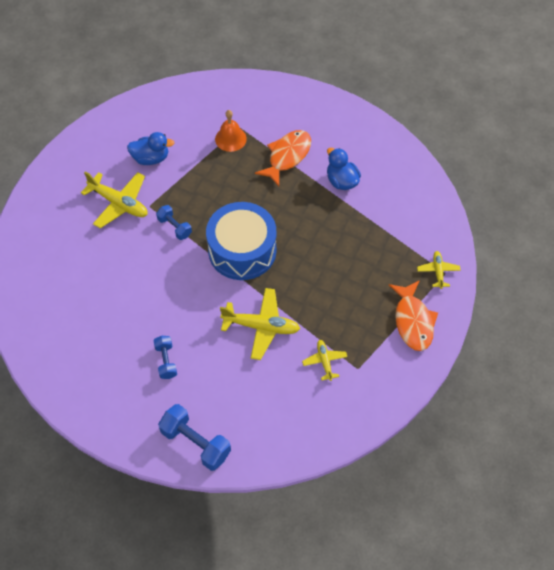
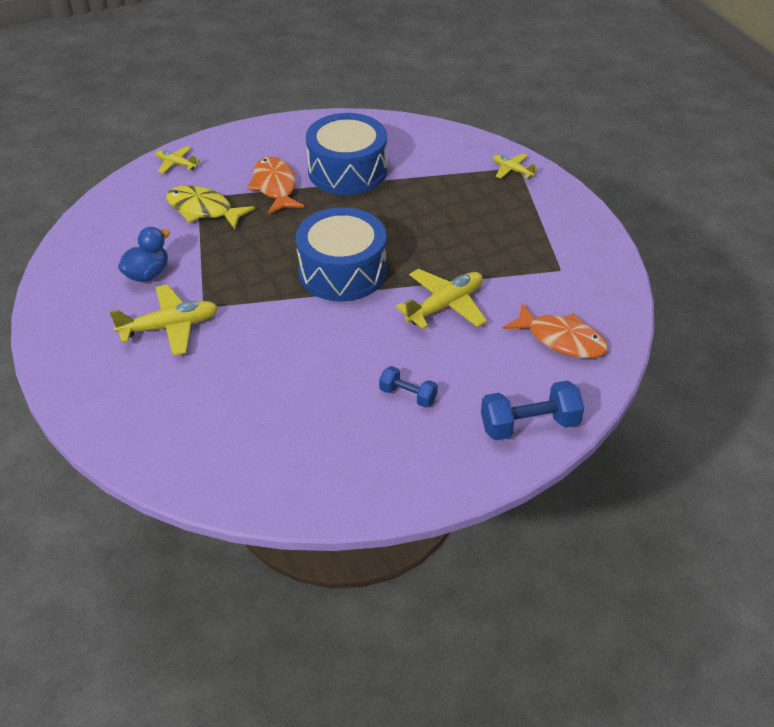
camera: 50 degrees left, 15 degrees down
(174, 227) = (254, 302): blue dumbbell -> none
(230, 139) = (203, 210): orange bell -> yellow fish
(324, 361) = (530, 286): yellow plane -> yellow plane (176, 164)
(341, 181) = (347, 171): blue duck -> blue drum
(413, 321) = (547, 211): orange fish -> orange fish (561, 339)

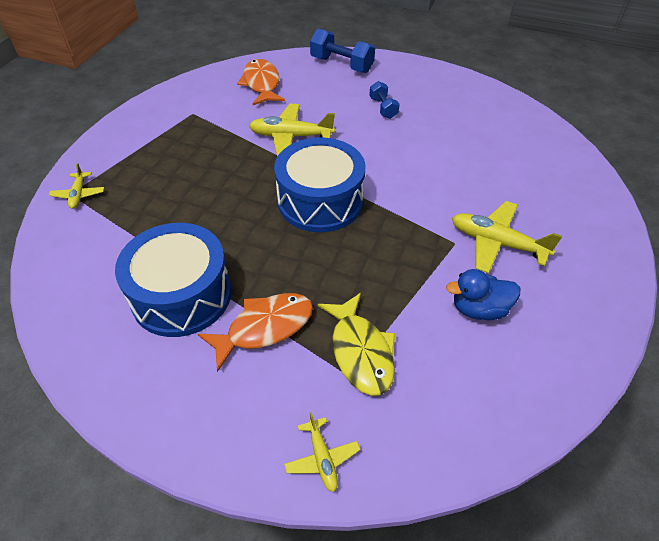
camera: 135 degrees left, 5 degrees up
(275, 187) = (264, 328): orange fish -> orange fish turned 150 degrees counterclockwise

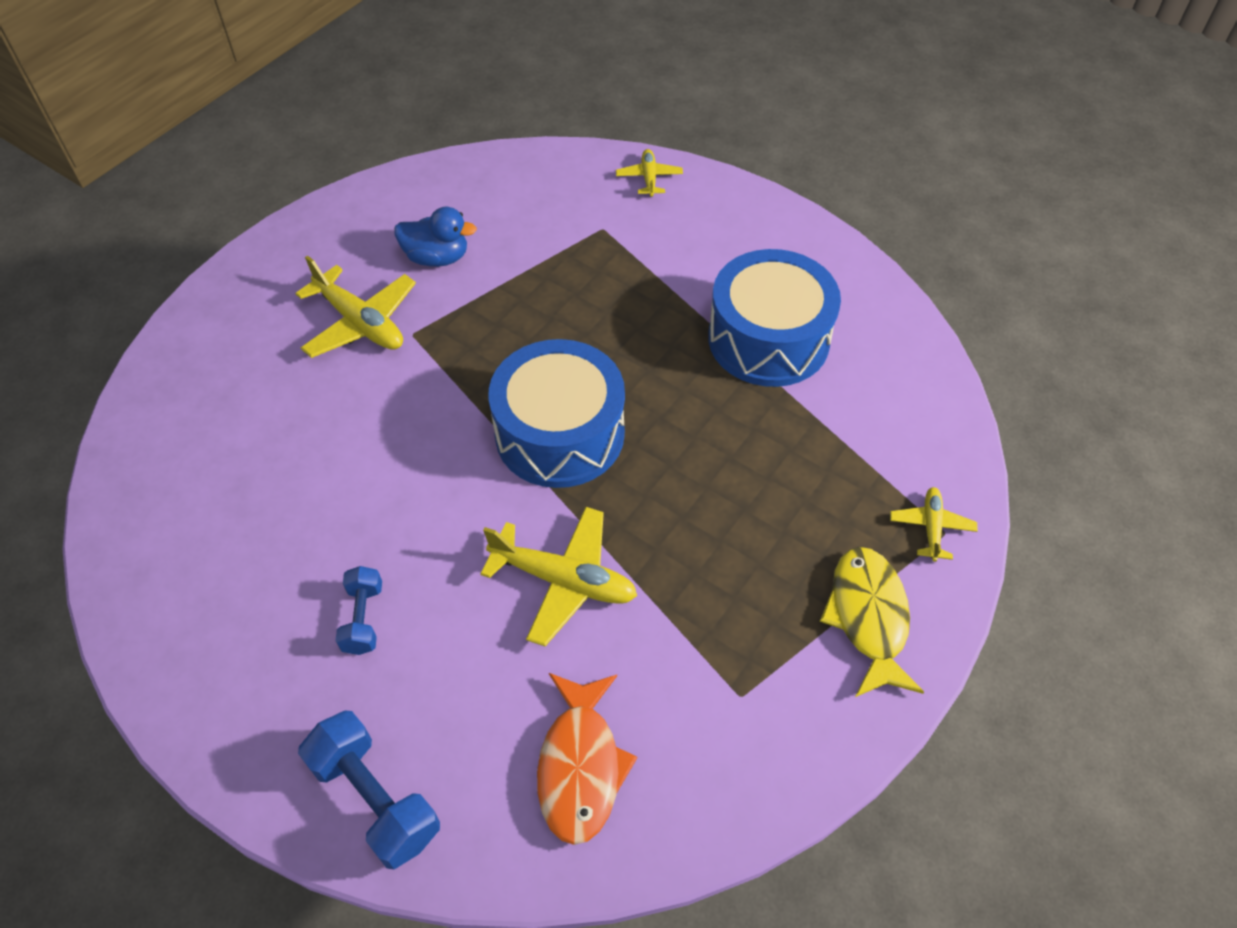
camera: 165 degrees left, 5 degrees up
(264, 328) = (677, 285): orange fish -> none
(360, 351) = (583, 244): yellow fish -> yellow fish (868, 617)

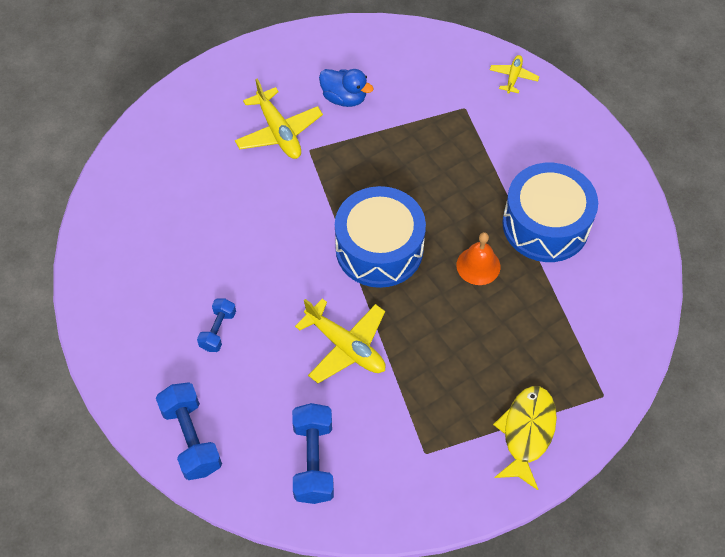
camera: 20 degrees right, 5 degrees up
(580, 766) = (313, 461): orange fish -> blue dumbbell
(704, 415) = (478, 265): none -> orange bell
(931, 527) = (596, 389): yellow plane -> none

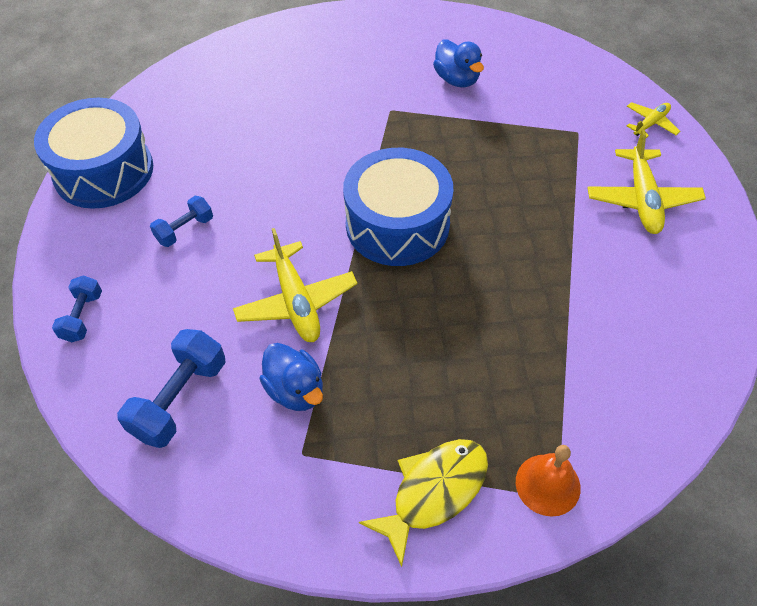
camera: 30 degrees right, 5 degrees down
(192, 438) = (82, 317): blue dumbbell -> blue dumbbell, size x0.60
(278, 132) = (372, 84): yellow plane -> yellow plane (642, 199)
(391, 412) = (295, 390): none -> blue duck
(478, 265) = (494, 286): orange bell -> orange bell (547, 484)
(545, 224) = (599, 277): blue drum -> blue drum (104, 171)

